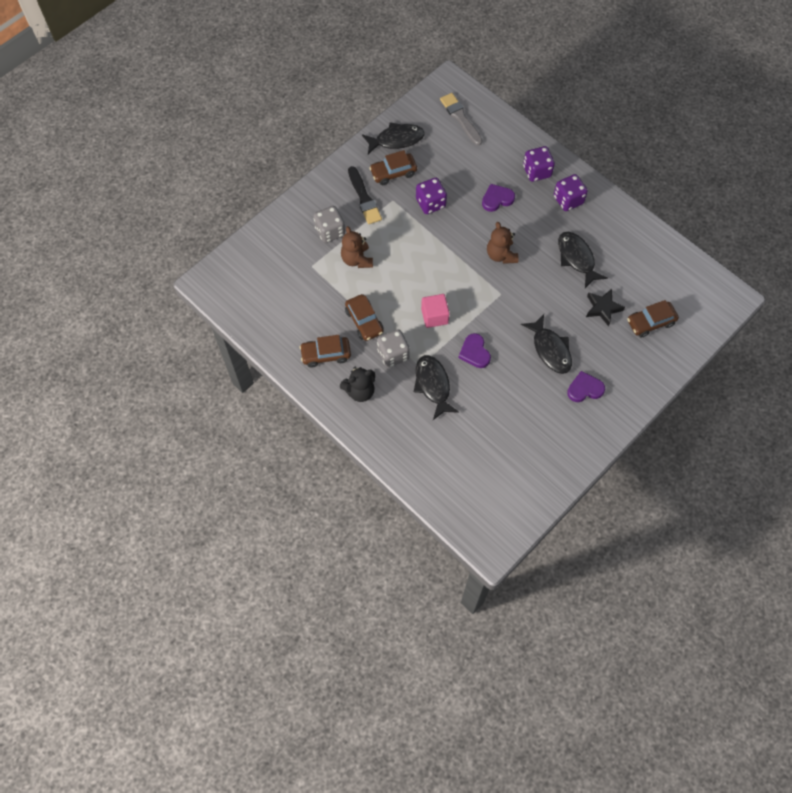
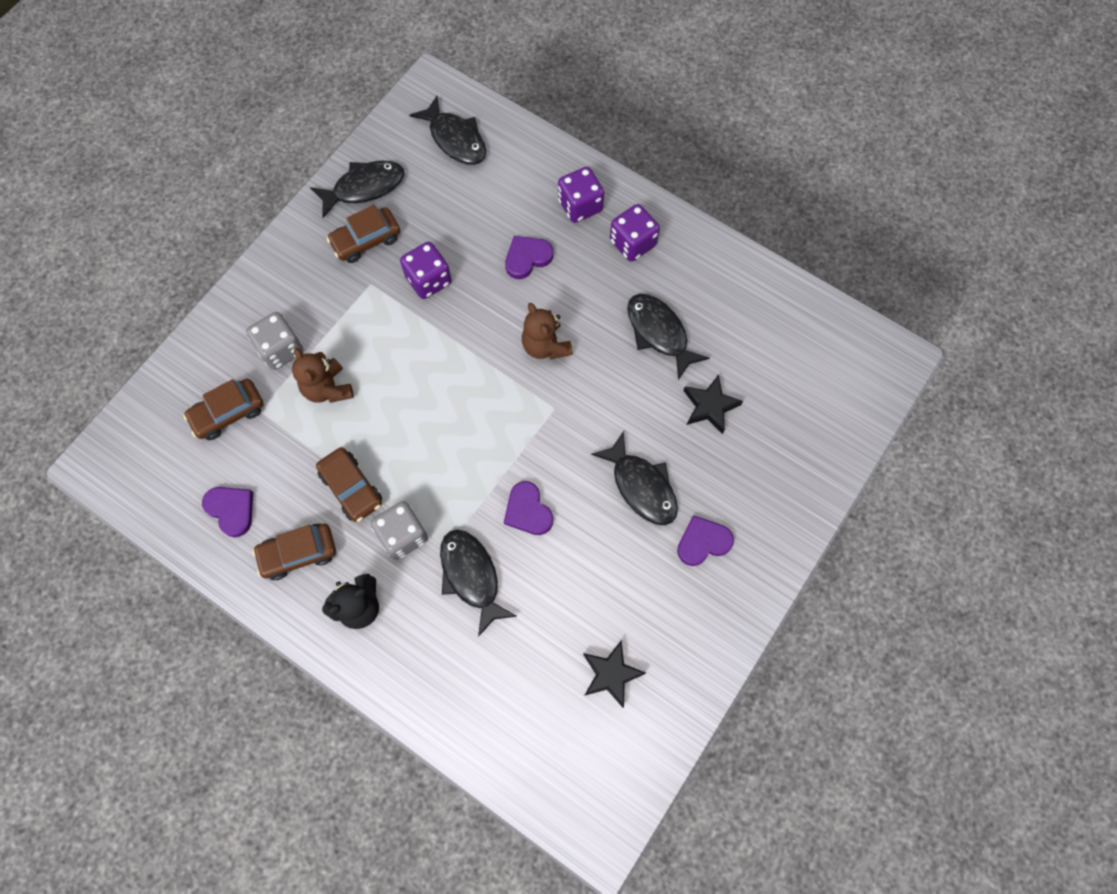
camera: 10 degrees left, 5 degrees up
(287, 322) = (231, 510): none -> purple heart
(364, 198) = (327, 287): black brush -> none
(434, 316) = (458, 461): pink cube -> none
(460, 118) = (455, 139): grey brush -> black fish
(513, 456) = (611, 674): none -> black star
(650, 322) = (783, 417): brown car -> brown car (228, 413)

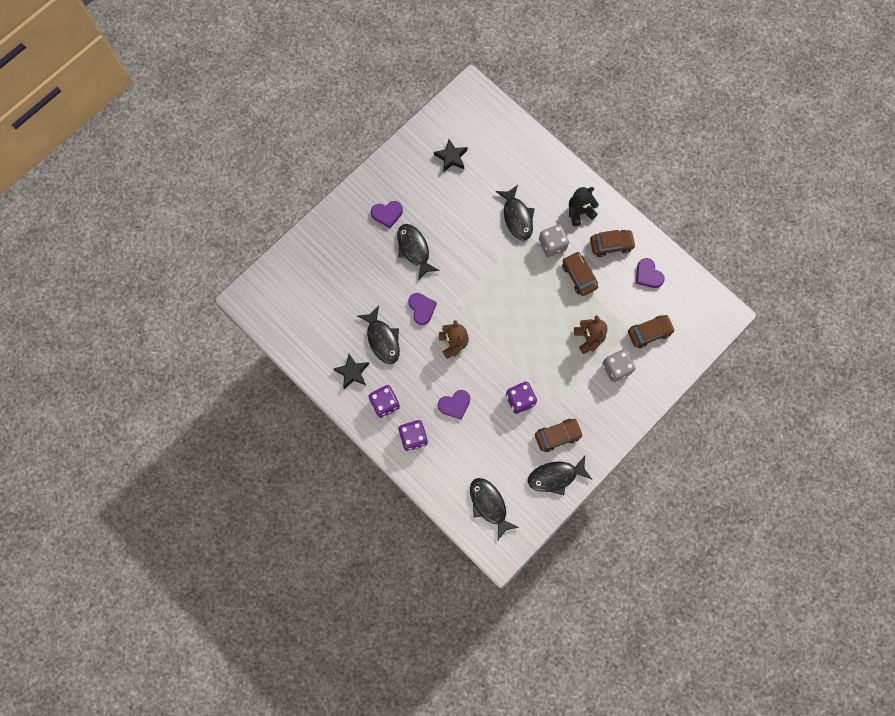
camera: 170 degrees left, 5 degrees up
(528, 511) = (480, 246): purple heart -> purple heart (422, 308)
(709, 406) = (363, 288): black star -> black star (352, 372)

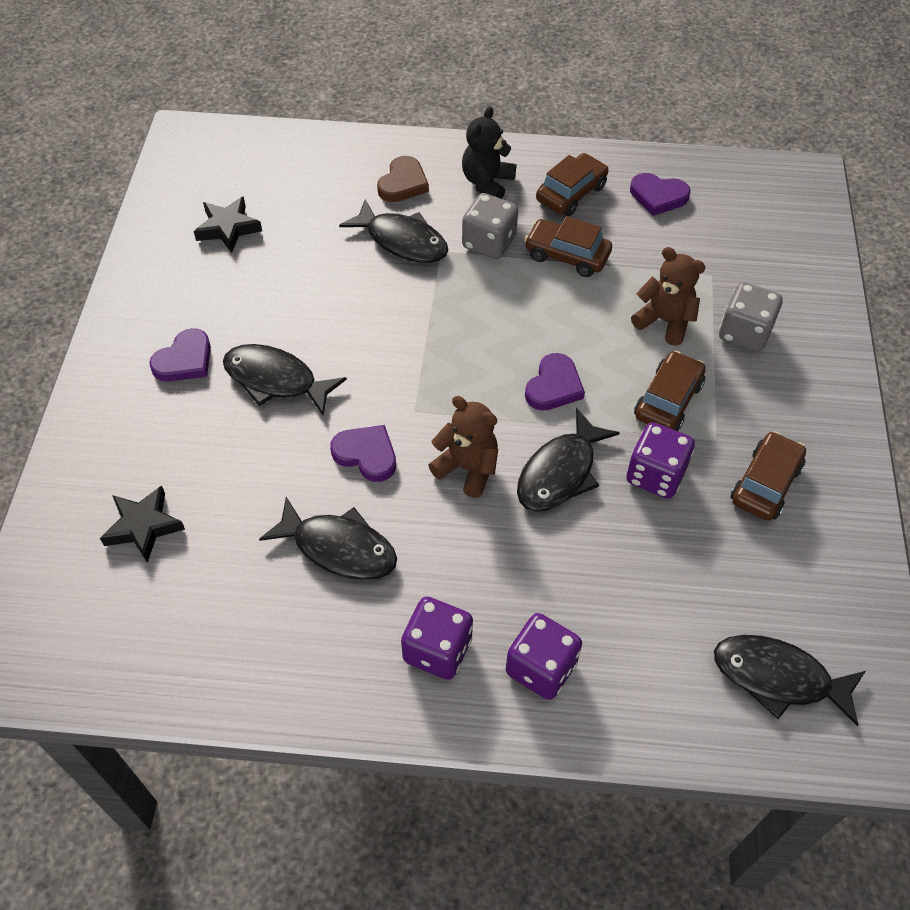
camera: 40 degrees left, 20 degrees down
(352, 372) = (330, 642): black star -> black star (143, 526)
(455, 404) = (560, 559): purple heart -> purple heart (554, 386)
(543, 185) = (403, 183): none -> brown heart
(555, 476) = (828, 546): black fish -> black fish (560, 472)
(649, 333) = (737, 260): brown car -> brown car (668, 400)

